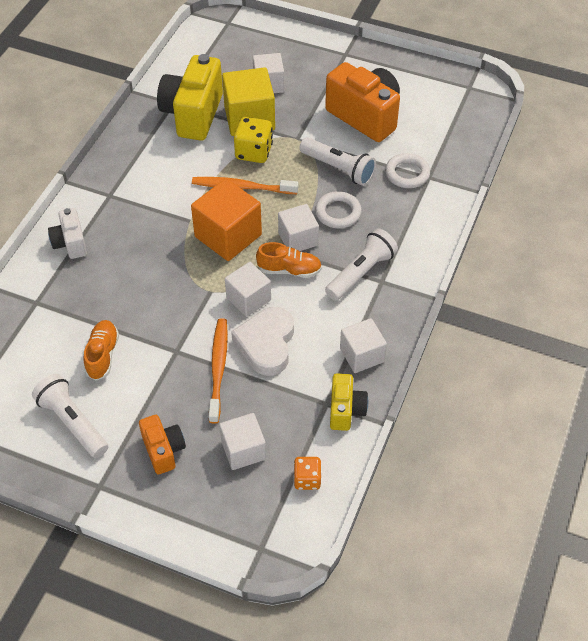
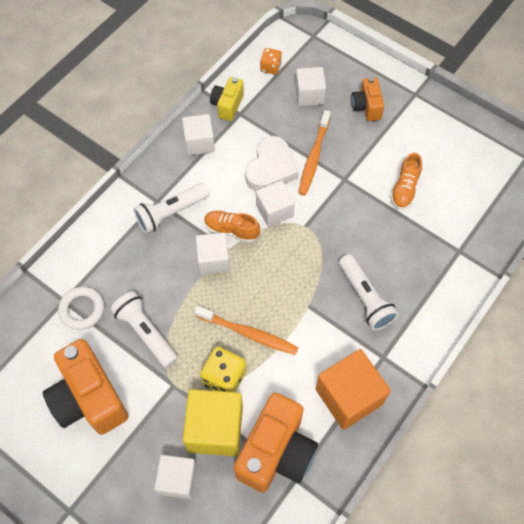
camera: 165 degrees left, 10 degrees up
(70, 243) = (425, 306): white camera -> none
(72, 422) = (432, 141): white flashlight -> white flashlight (365, 298)
(193, 114) = (276, 452): yellow camera -> orange camera
(228, 236) = (276, 279): orange cube -> orange cube (349, 396)
(338, 213) = (167, 280): white ring -> none

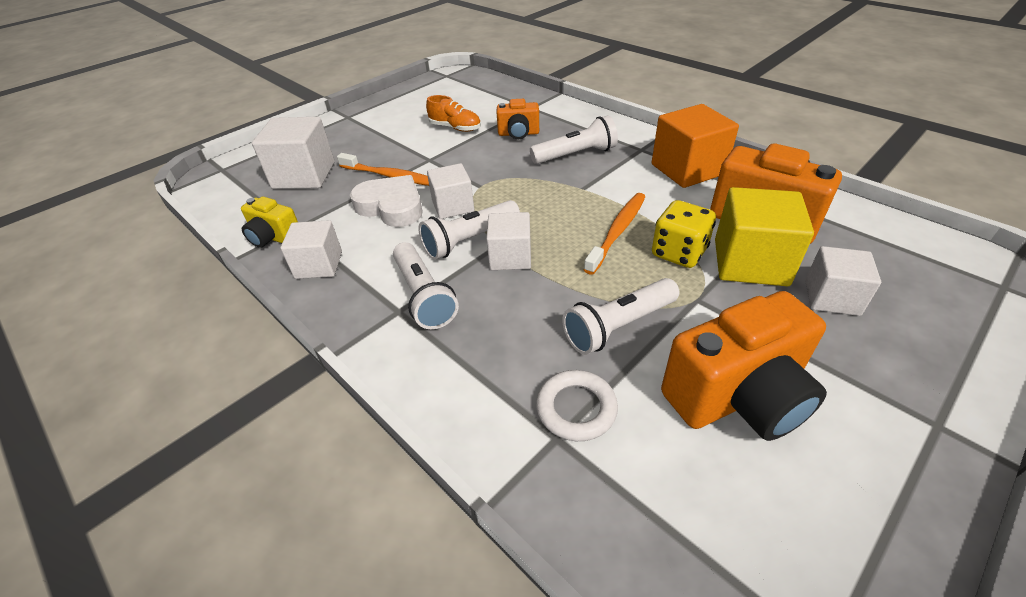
camera: 80 degrees left, 20 degrees down
(231, 230) = (470, 240): orange shoe -> white flashlight
(270, 67) = (241, 201): orange dice -> none
(309, 95) = (304, 175): white cube -> white cube, size x1.56
(366, 107) = (345, 142): orange camera -> orange camera (518, 134)

